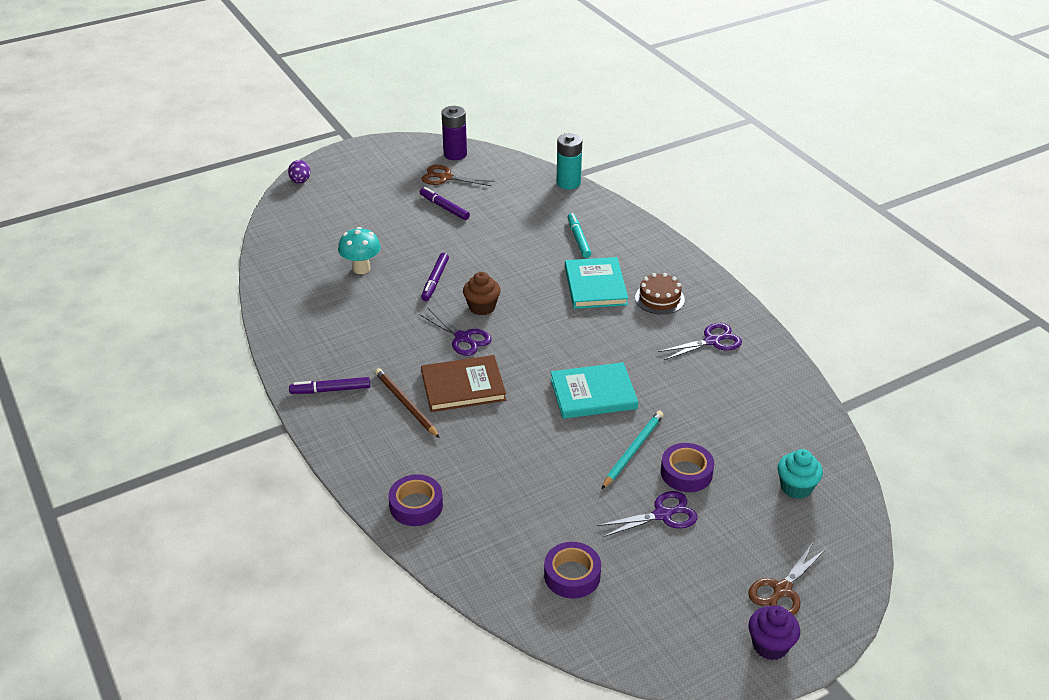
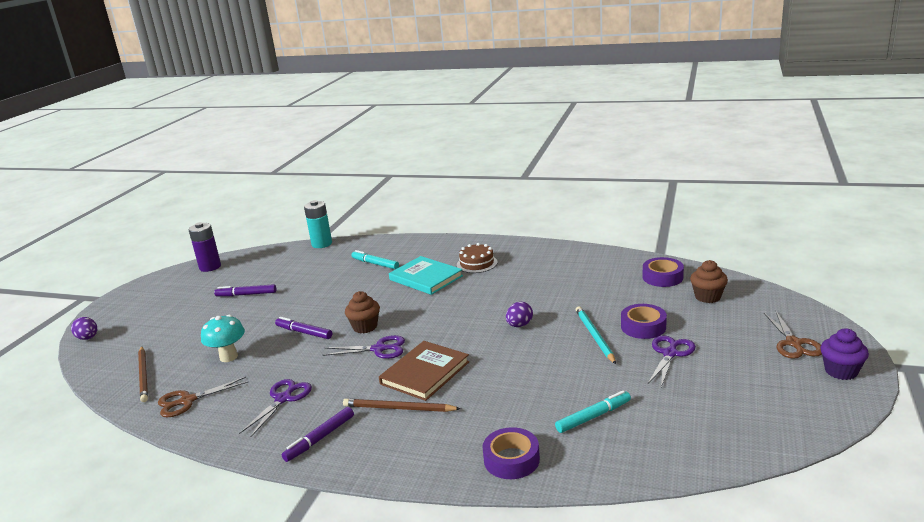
camera: 40 degrees left, 15 degrees down
(295, 247) = (143, 375): none -> brown pencil
(435, 281) = (304, 332): purple marker -> purple marker turned 150 degrees clockwise
(445, 177) = (221, 280): brown scissors -> brown scissors (187, 401)
(517, 519) = (593, 416): none -> turquoise marker
(572, 575) = (682, 420): purple tape -> purple tape (662, 277)
(593, 394) = (519, 325): turquoise book -> purple egg
(712, 341) = (542, 265): purple scissors -> purple scissors (283, 398)
(796, 487) = (707, 297): turquoise cupcake -> brown cupcake

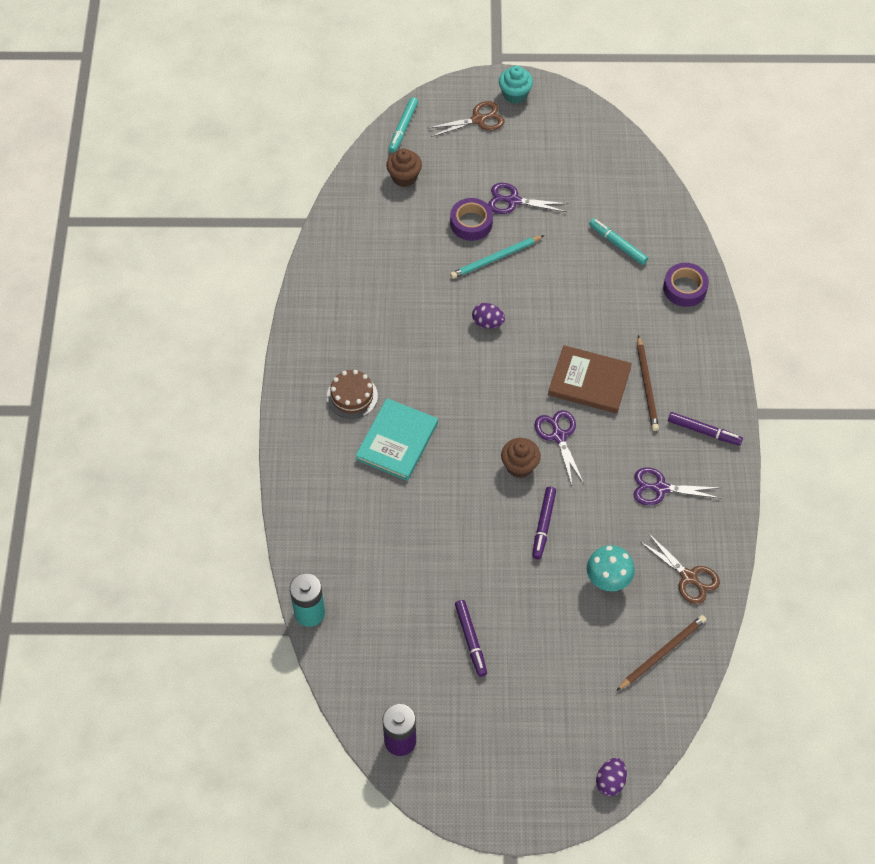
camera: 110 degrees left, 35 degrees up
(375, 264) = (365, 514): turquoise marker -> turquoise marker (403, 128)
(662, 277) = (366, 214): purple tape -> none
(841, 371) = (515, 94): purple cupcake -> turquoise cupcake

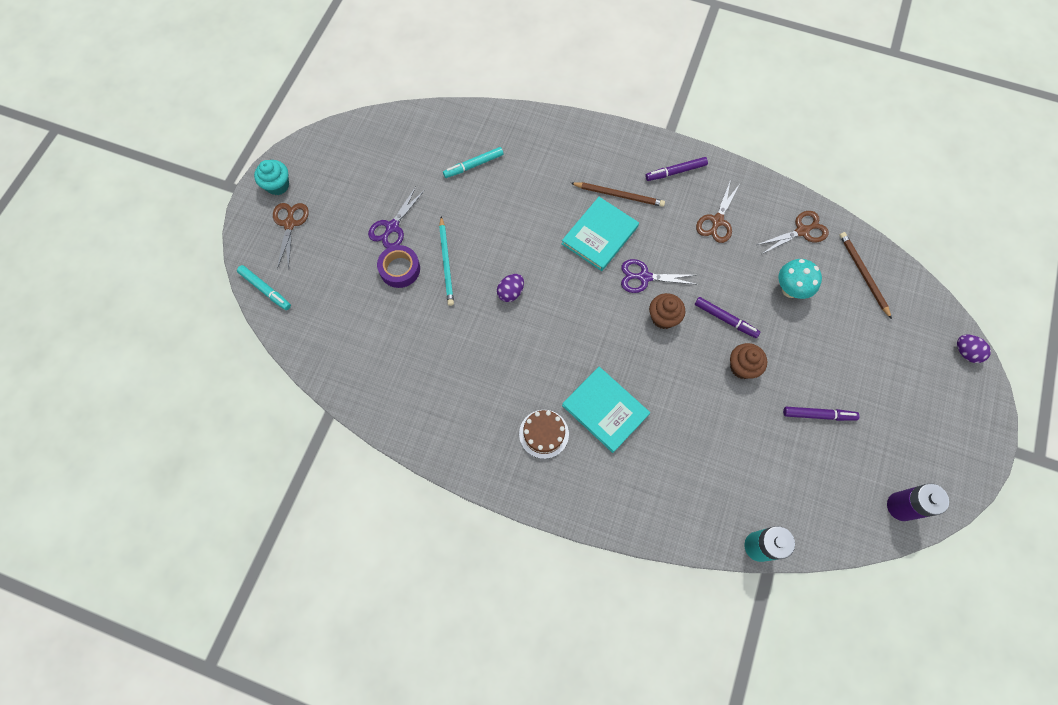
camera: 70 degrees left, 10 degrees up
(404, 177) = (322, 307): brown cupcake -> brown cupcake (742, 367)
(589, 381) = (600, 235): brown book -> turquoise book
(660, 488) = (717, 221): purple scissors -> brown scissors
(685, 288) = (537, 134): purple tape -> none
(704, 431) = (675, 172): purple marker -> purple marker turned 150 degrees counterclockwise

